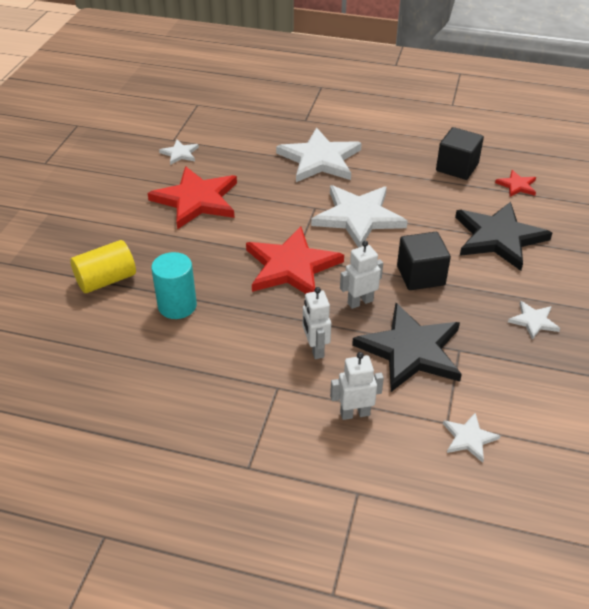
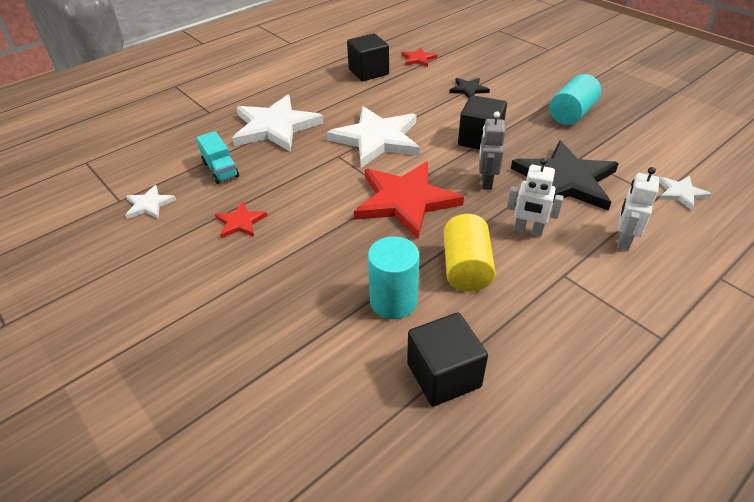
camera: 55 degrees left, 0 degrees up
(106, 280) = (296, 346): yellow cylinder -> yellow cylinder (466, 268)
(128, 357) = (443, 375): none -> black cube
(196, 200) = (240, 222): red star -> red star, size x0.46
(243, 162) = (220, 169): none -> turquoise truck
(360, 302) = (486, 182): white robot -> grey robot
(499, 237) = (468, 89): black star -> black star, size x0.46
(533, 321) = (571, 114): white star -> turquoise cylinder

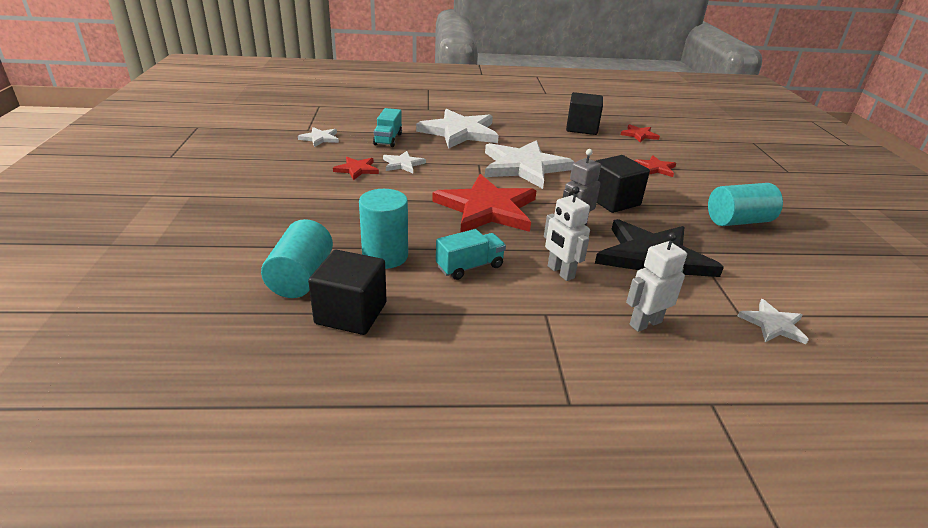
camera: 35 degrees right, 10 degrees down
(274, 192) = (403, 164): none -> white star
(357, 371) = (301, 277): none -> turquoise cylinder
(466, 268) = (469, 267): yellow cylinder -> turquoise truck
(468, 89) = (655, 168): black star -> red star

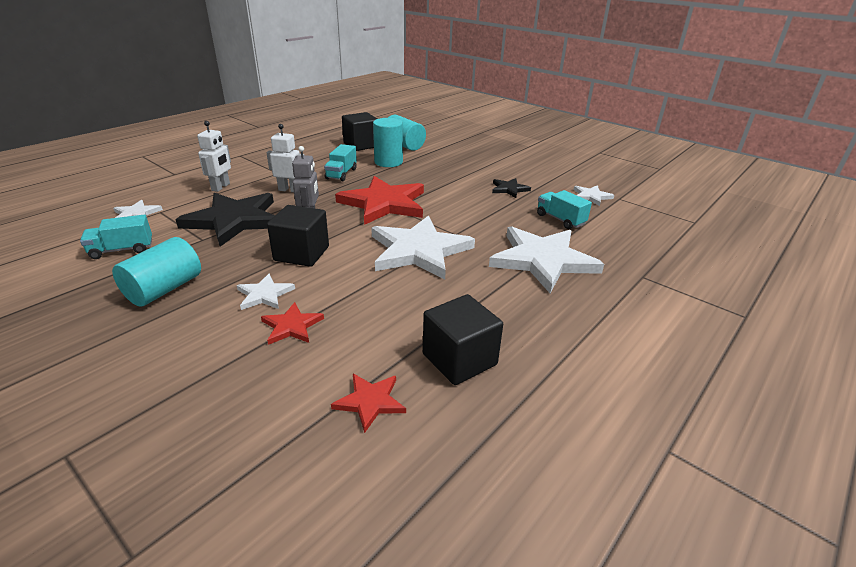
camera: 135 degrees right, 0 degrees up
(357, 169) = (509, 189): red star -> black star
(403, 164) = (497, 206): white star -> white star (264, 294)
(782, 275) = (122, 250): none -> turquoise truck

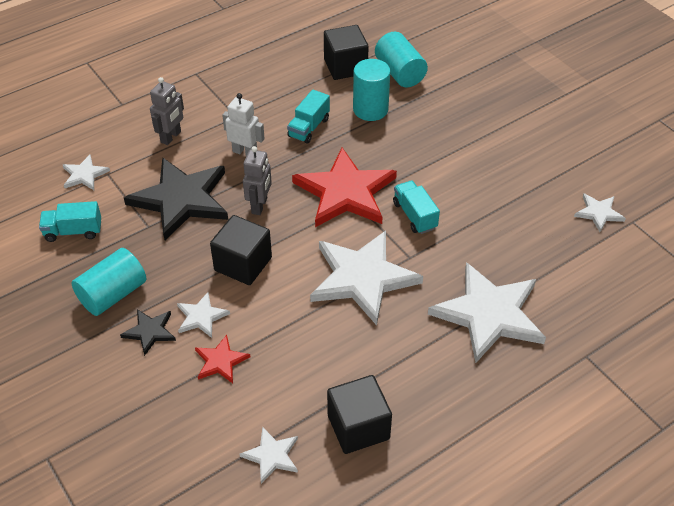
camera: 15 degrees right, 15 degrees up
(221, 187) = (171, 137): white robot -> grey robot
(370, 401) = (272, 456): red star -> white star
(509, 189) = (502, 185): black star -> black star (150, 332)
(560, 219) = (539, 251): turquoise truck -> turquoise truck (414, 215)

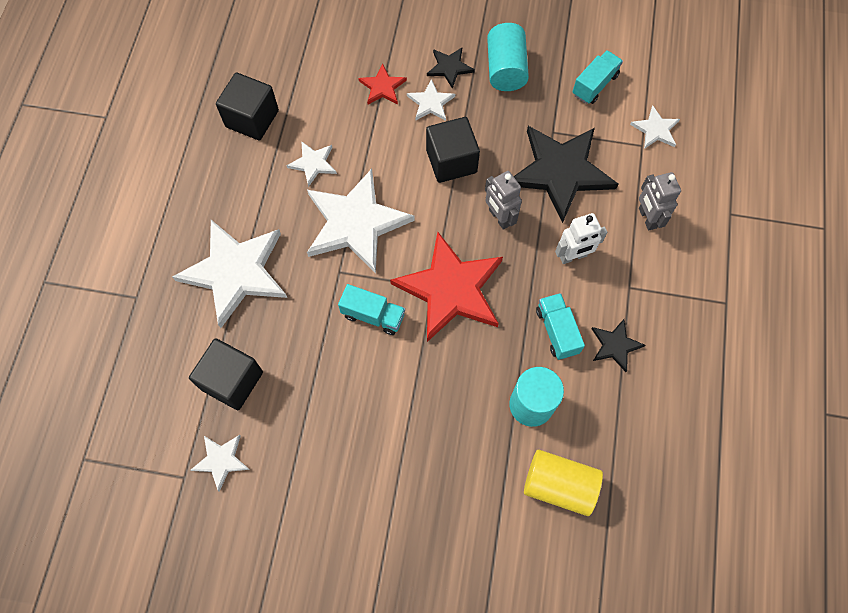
camera: 135 degrees right, 20 degrees up
(272, 456) = (287, 62): white star -> white star (313, 163)
(285, 99) = (615, 345): none -> black star
(345, 66) = (616, 443): black cube -> black cube (232, 381)
(400, 73) = (559, 485): turquoise cylinder -> yellow cylinder

